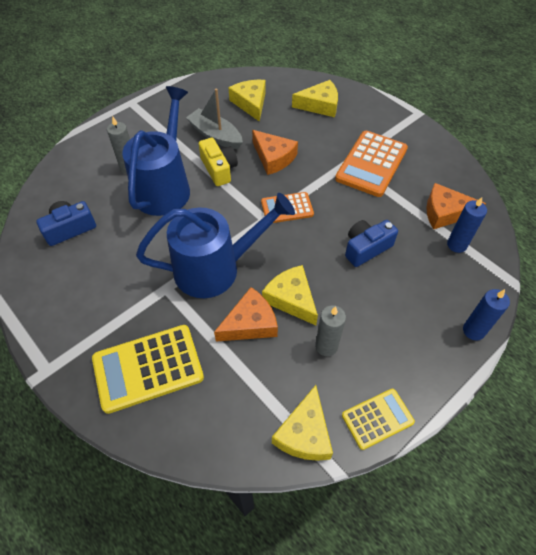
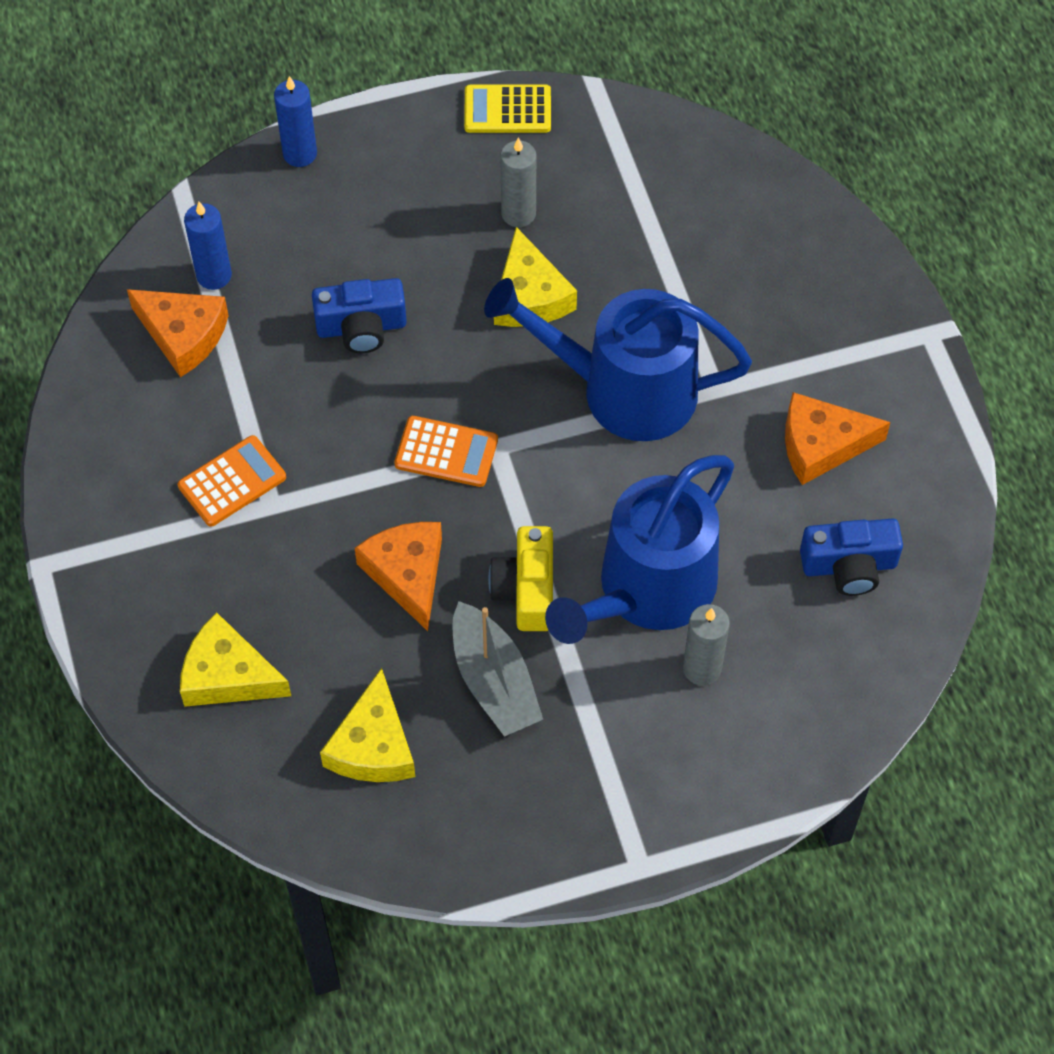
camera: 155 degrees left, 5 degrees up
(148, 368) = (782, 281): yellow calculator -> none
(250, 323) = (610, 285): orange cheese -> orange cheese (821, 445)
(304, 433) = (608, 130): yellow cheese -> none
(371, 164) = (232, 481): orange calculator -> orange calculator, size x0.59

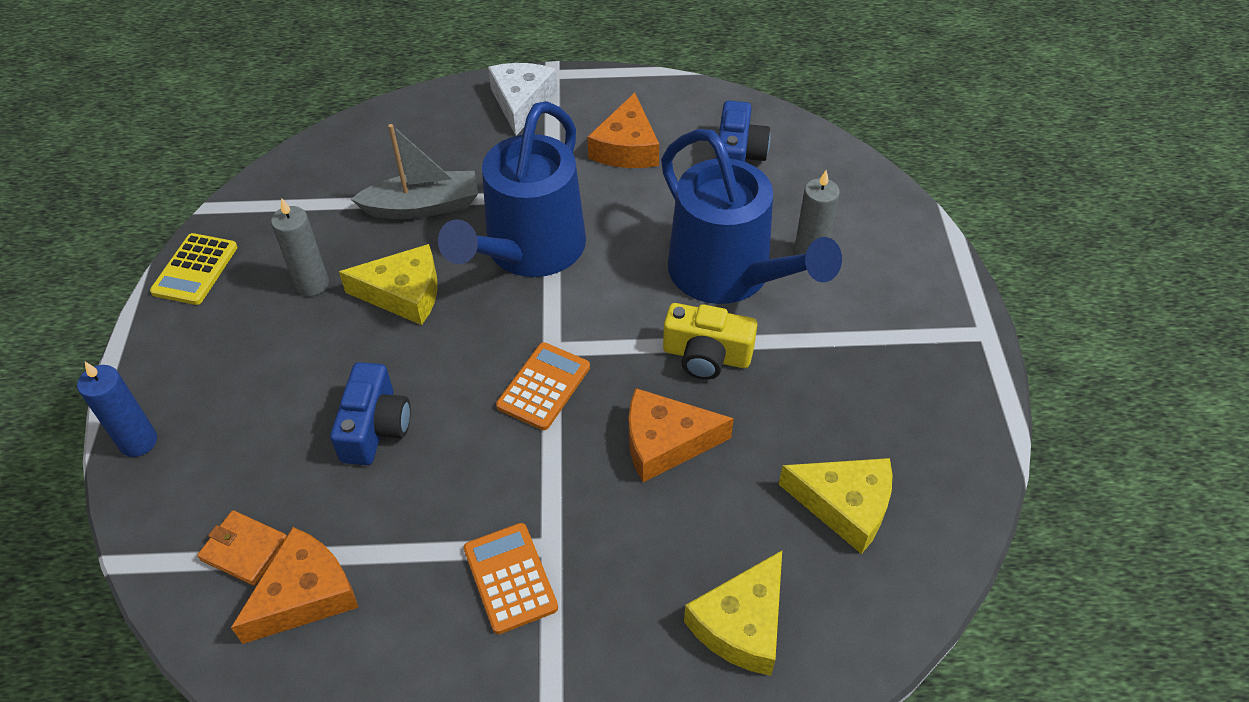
camera: 75 degrees left, 10 degrees down
(214, 275) = (244, 550): blue candle -> orange wallet
(494, 681) = (794, 397): grey boat -> grey boat (423, 206)
(863, 316) = (521, 102): none -> white cheese

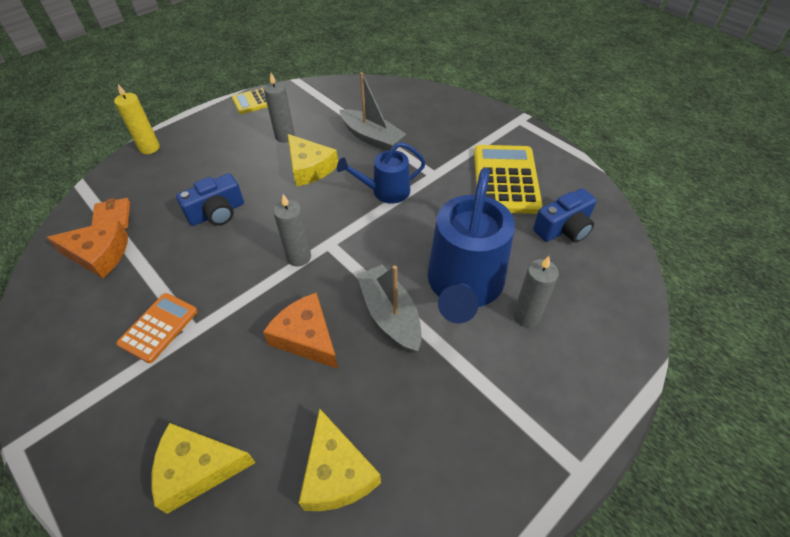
camera: 50 degrees right, 0 degrees up
(138, 442) = (149, 148): blue candle -> yellow candle
(521, 102) = (483, 123): white cheese -> none
(529, 250) = (386, 191): blue watering can -> blue watering can, size x0.55
(543, 386) = (299, 257): orange calculator -> grey candle
(626, 147) = (505, 179): orange cheese -> yellow calculator
(706, 356) = (390, 315): yellow camera -> grey boat

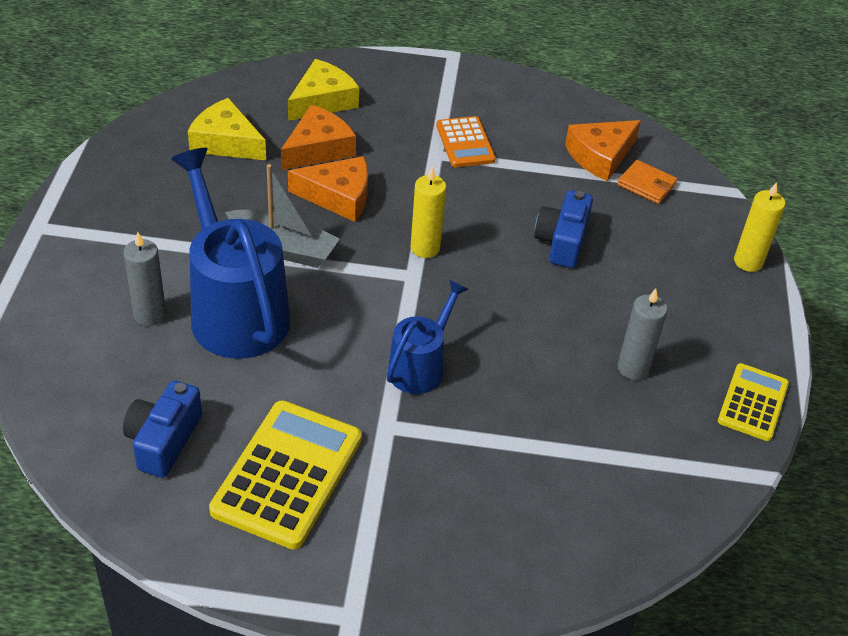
camera: 135 degrees right, 5 degrees down
(268, 402) = (318, 149): none -> orange cheese
(299, 257) = (425, 248): grey candle -> yellow candle
(309, 168) = (544, 344): yellow cheese -> none
(372, 138) = (527, 435): grey boat -> none
(505, 179) = (287, 474): yellow calculator -> yellow calculator turned 120 degrees counterclockwise

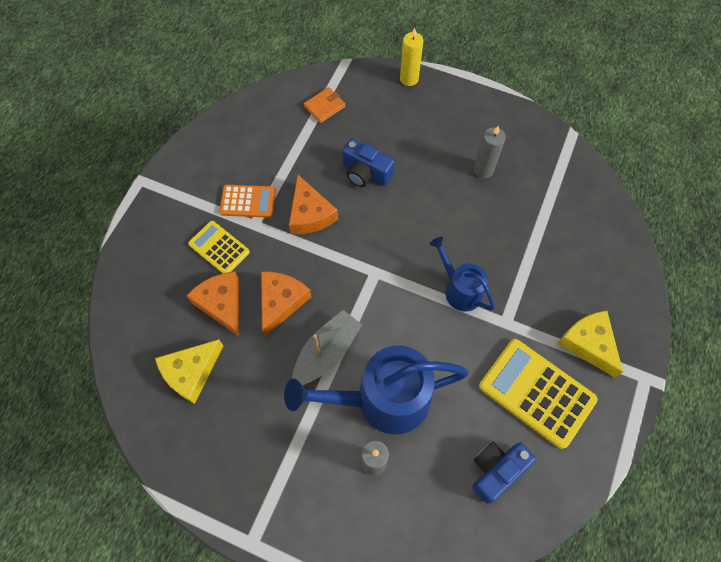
camera: 70 degrees left, 20 degrees up
(163, 440) = (496, 470): blue camera -> blue camera turned 105 degrees clockwise
(323, 101) = (164, 287): yellow cheese -> yellow cheese (588, 343)
(425, 248) = (350, 257): yellow candle -> none
(600, 156) = (288, 123): orange cheese -> orange cheese (310, 214)
(752, 402) = (520, 120): yellow calculator -> yellow calculator (219, 248)

